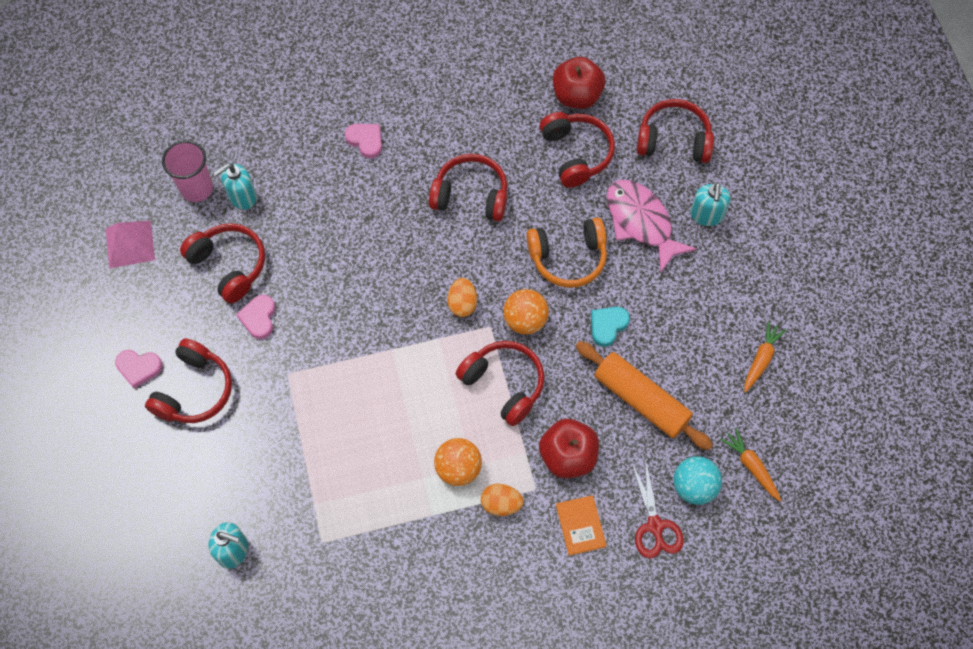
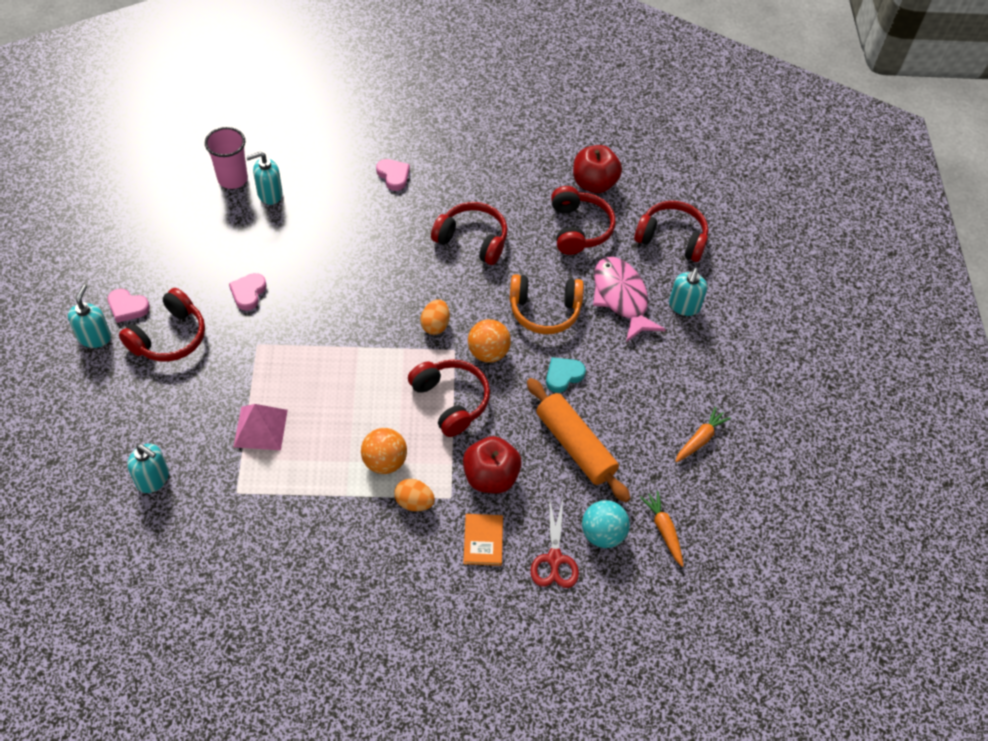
camera: 10 degrees right, 10 degrees down
(117, 411) = (94, 337): none -> turquoise soap dispenser
(130, 244) = (158, 208): pink pyramid -> pink pyramid (260, 428)
(229, 265) = (238, 245): red headphones -> none

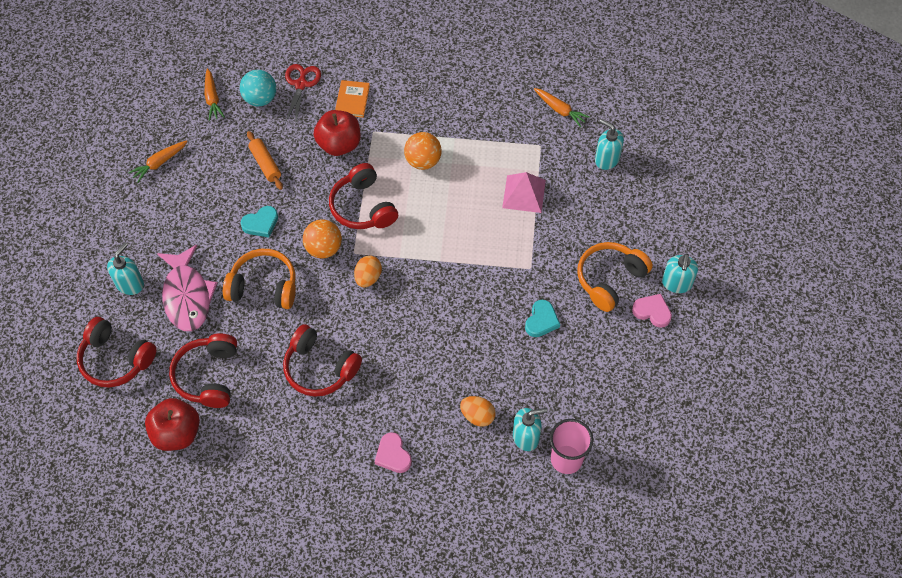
camera: 170 degrees left, 5 degrees up
(169, 337) = (609, 279): red headphones -> orange headphones
(207, 545) = (560, 110): none -> orange carrot
(248, 293) = (541, 320): pink heart -> turquoise heart
(414, 502) = (402, 129): orange egg -> orange egg (477, 416)
(574, 446) = (265, 164): orange rolling pin -> orange rolling pin, size x0.57

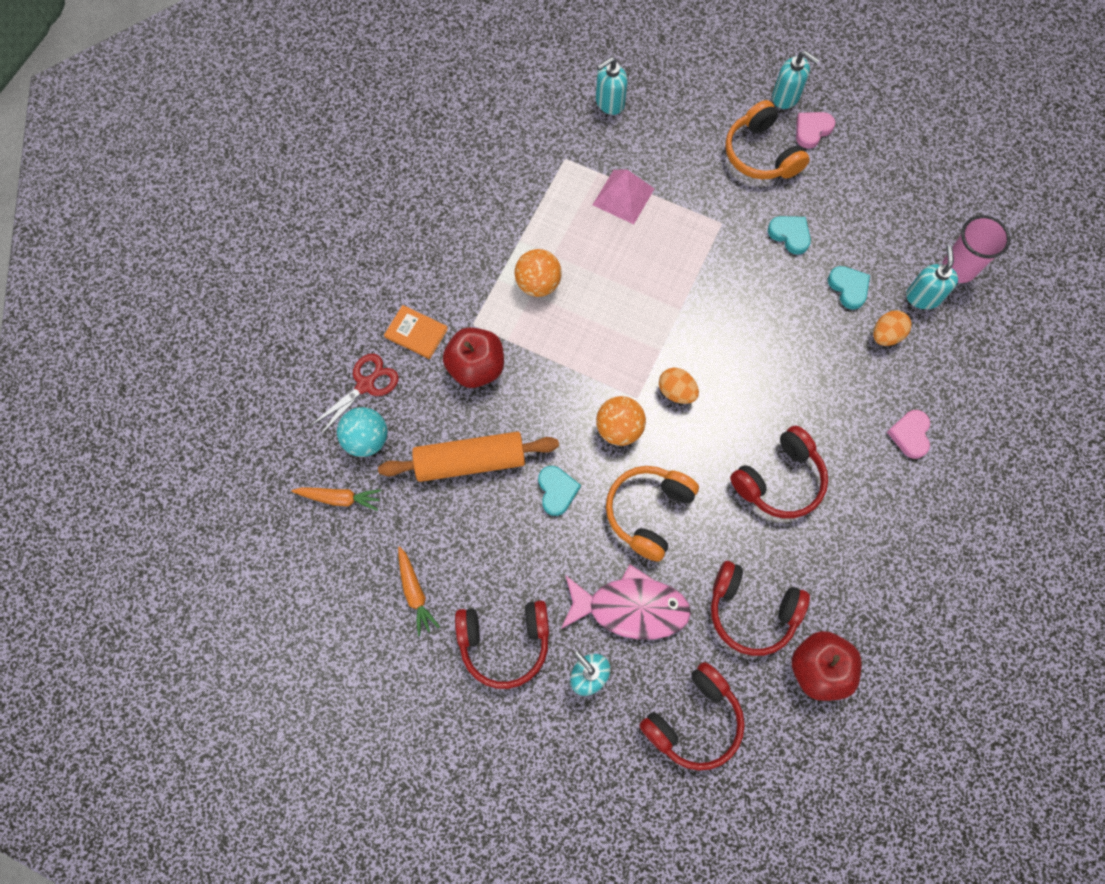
camera: 70 degrees left, 10 degrees up
(265, 164) = (470, 461): orange rolling pin -> orange rolling pin, size x1.74
(301, 84) = (365, 385): red scissors -> red scissors turned 105 degrees clockwise
(363, 207) = (577, 368): red headphones -> red headphones (504, 642)
(393, 455) = (910, 435): pink heart -> pink heart turned 105 degrees clockwise
(510, 377) = (848, 288): none -> turquoise heart
(560, 110) = (525, 123): orange carrot -> none

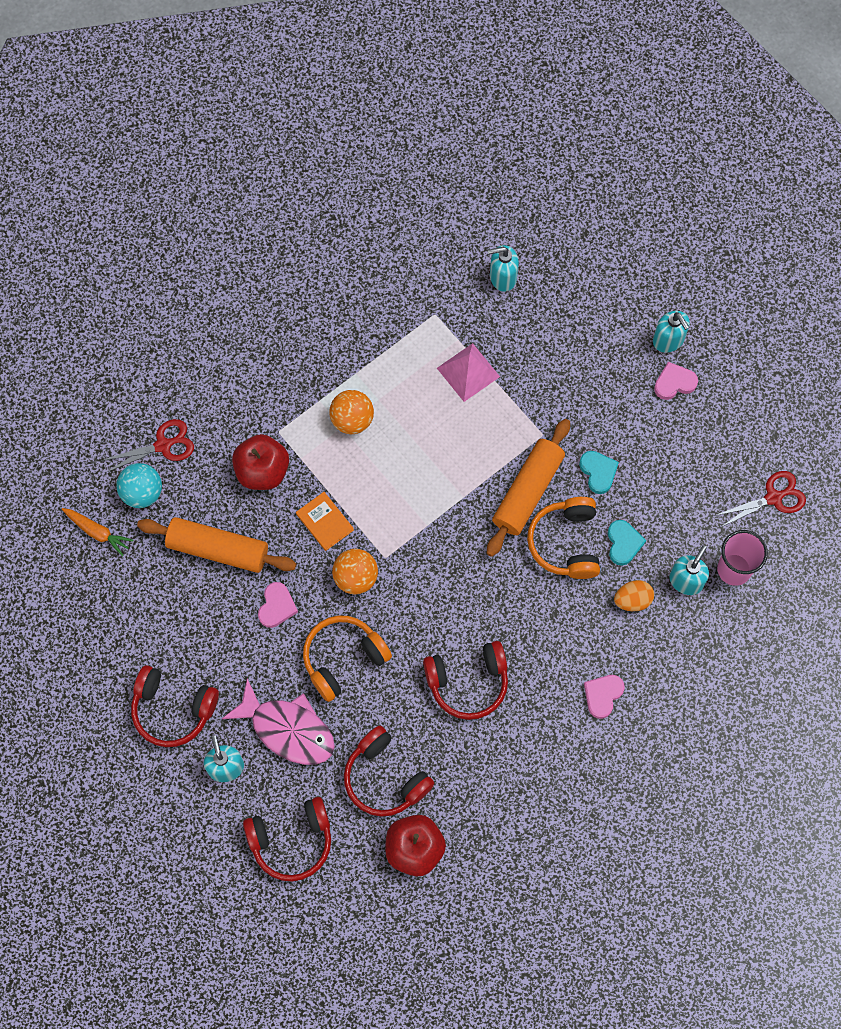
camera: 25 degrees right, 0 degrees up
(415, 593) = (121, 637): orange carrot -> none
(416, 333) = (227, 418): orange book -> orange book (324, 522)
(557, 491) = (277, 606): turquoise heart -> pink heart
(676, 392) = (421, 568): orange egg -> none
(737, 279) = (528, 492): none -> orange rolling pin
(761, 154) = (614, 385): orange headphones -> orange headphones (565, 543)
(955, 191) = (773, 497): none -> red scissors

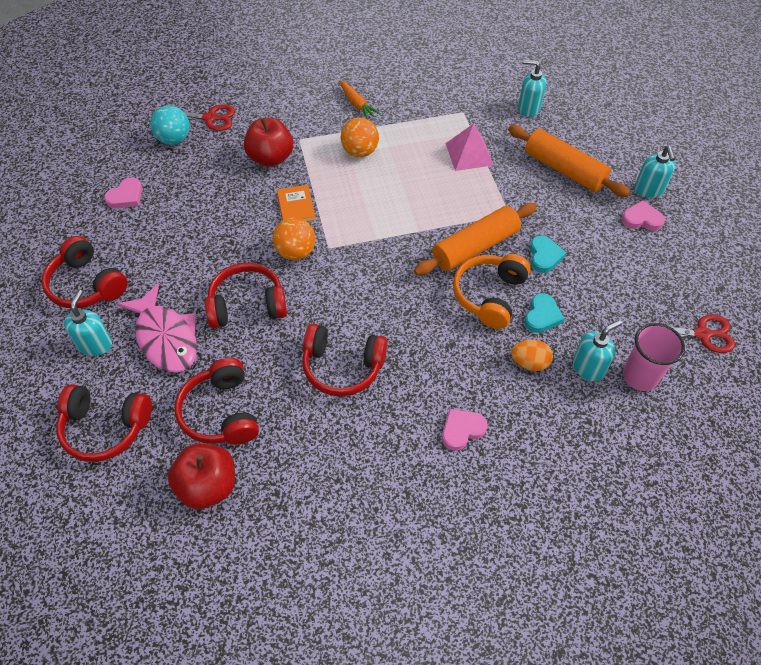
camera: 25 degrees right, 15 degrees down
(98, 532) = (124, 151): orange carrot -> orange carrot (357, 104)
(218, 549) = (202, 193): orange rolling pin -> orange rolling pin (564, 169)
(277, 606) = (219, 247): pink heart -> pink heart (126, 196)
(343, 658) = (247, 304): orange headphones -> red headphones

